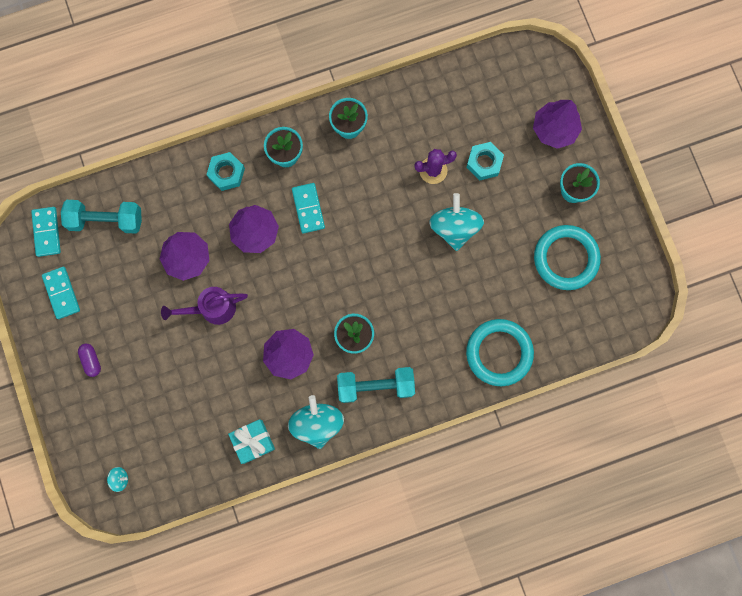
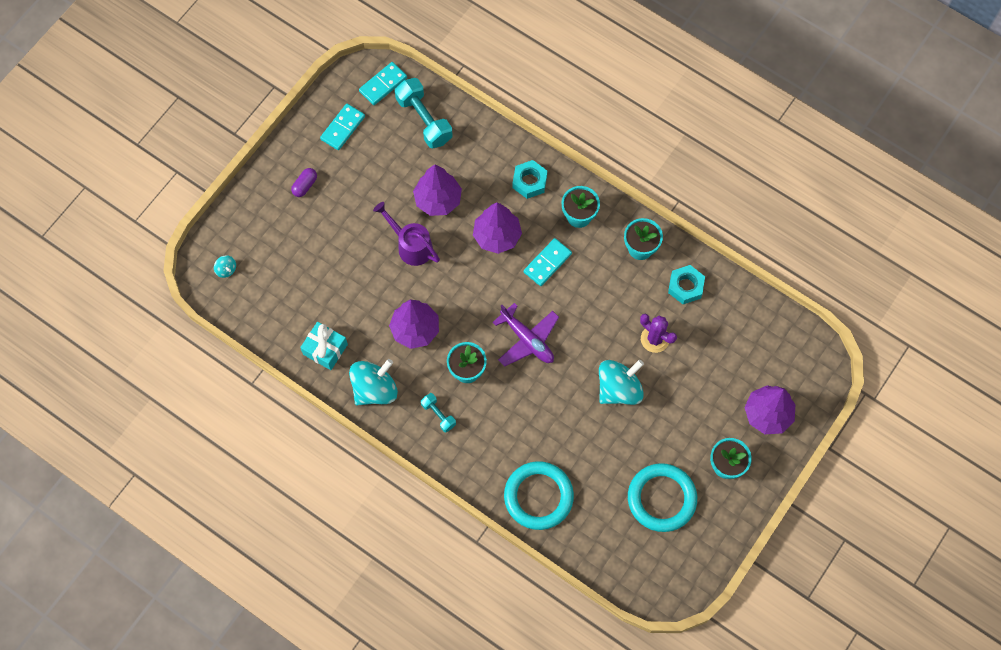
camera: 55 degrees right, 10 degrees down
(362, 270) = (527, 340): none -> purple plane
(375, 386) = (438, 415): turquoise dumbbell -> turquoise dumbbell, size x0.53
(484, 163) = (693, 376): turquoise nut -> turquoise nut (685, 287)

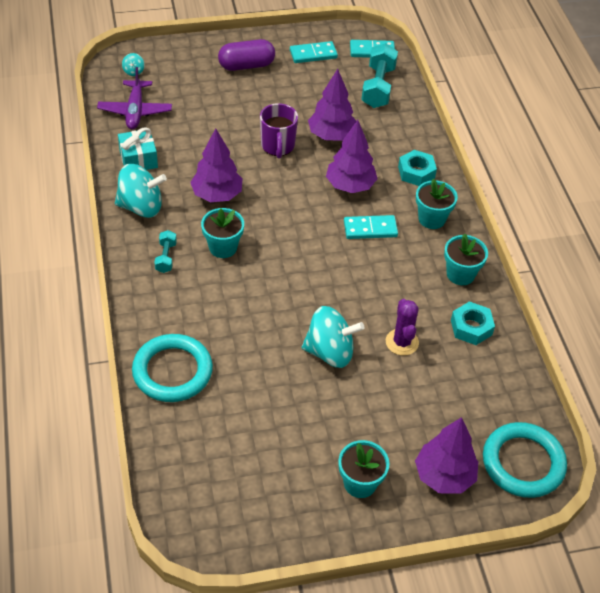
camera: 40 degrees right, 20 degrees down
(305, 185) = (246, 65): purple capsule -> purple capsule, size x1.80
(411, 245) = (277, 146): purple watering can -> purple mug
(527, 340) = (294, 263): purple plane -> purple plane (135, 111)
(661, 498) = (272, 459): turquoise ring -> turquoise ring (523, 463)

